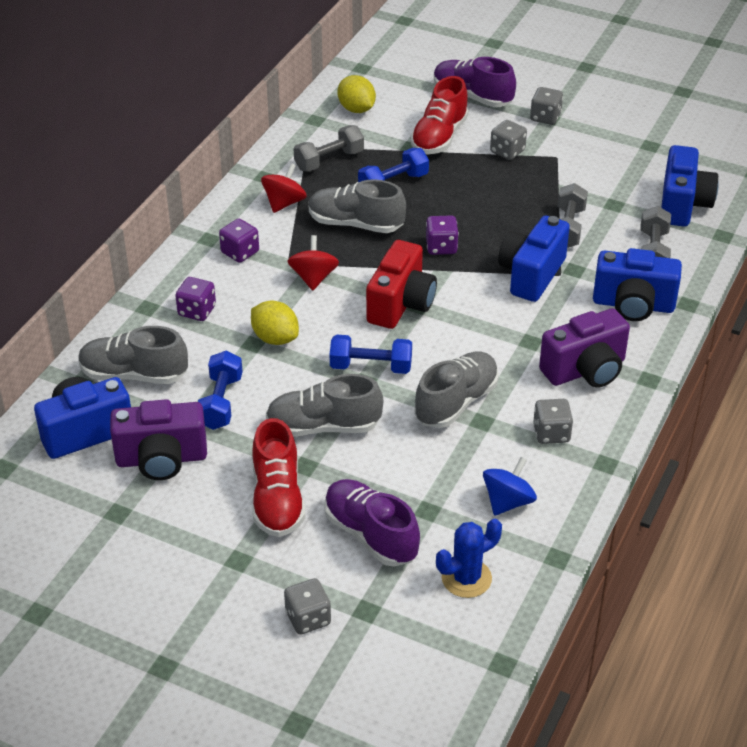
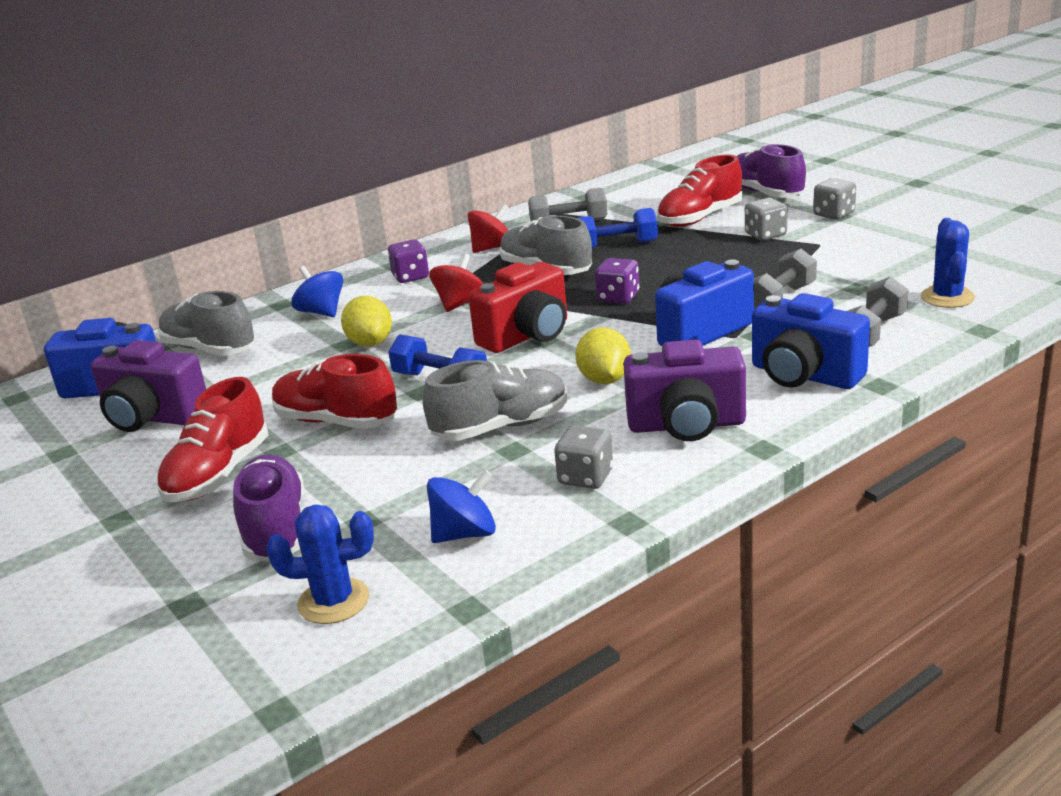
camera: 30 degrees right, 15 degrees down
(197, 311) = (321, 312): purple dice -> blue spinning top
(220, 402) = (260, 383): blue dumbbell -> none
(308, 618) = (118, 594): grey dice -> none
(323, 426) = (336, 421): grey shoe -> red shoe
(356, 109) = (634, 192): yellow lemon -> yellow lemon (604, 380)
(683, 205) = (947, 297): blue camera -> blue cactus

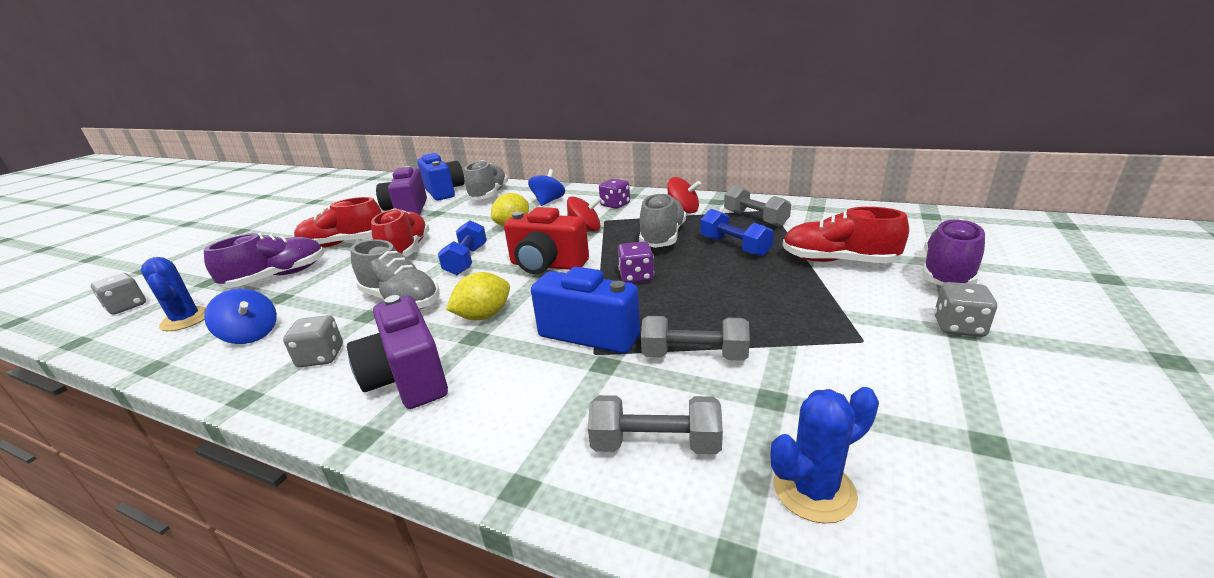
camera: 60 degrees right, 0 degrees up
(765, 235) = (844, 303): grey dice -> grey dice (127, 306)
(804, 375) = (524, 421): blue camera -> none

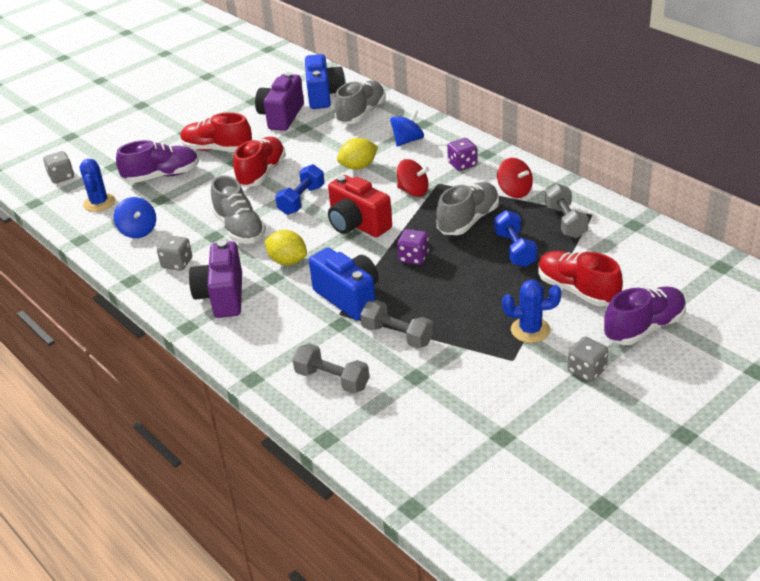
camera: 25 degrees right, 10 degrees up
(484, 316) = (287, 261): yellow lemon -> yellow lemon turned 45 degrees clockwise
(814, 490) = (389, 426): blue cactus -> blue cactus (530, 330)

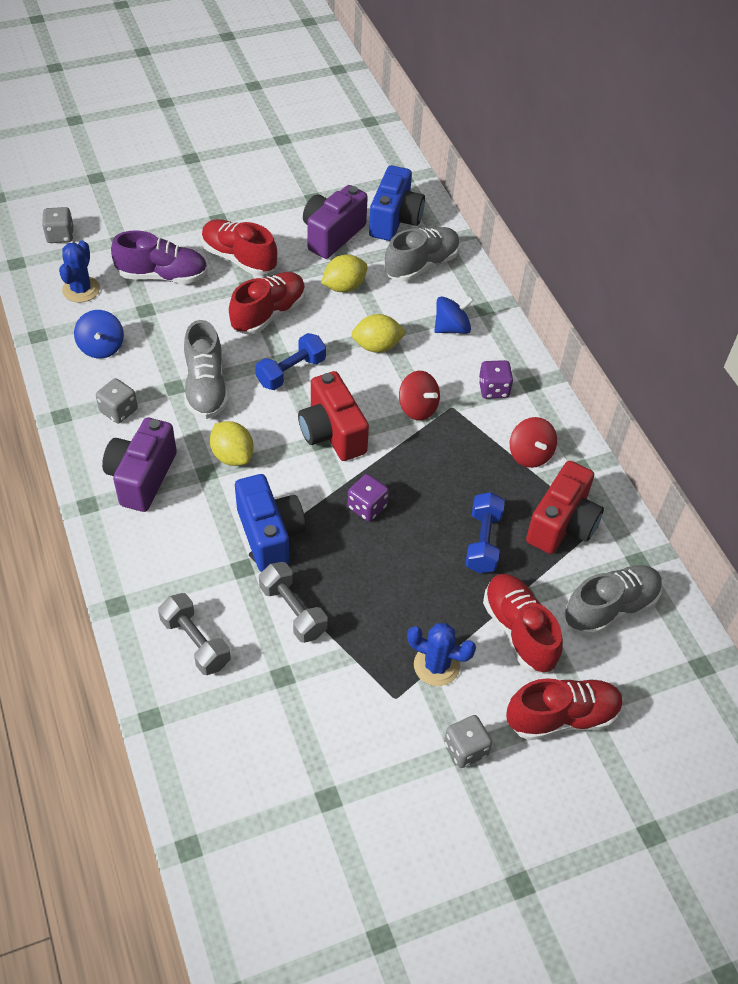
camera: 15 degrees right, 15 degrees up
(310, 142) = (344, 287): none -> yellow lemon
(468, 220) = (455, 477): grey shoe -> grey shoe (610, 608)
(565, 222) = (562, 524): grey dumbbell -> red camera
(644, 328) = (562, 717): purple shoe -> red shoe

